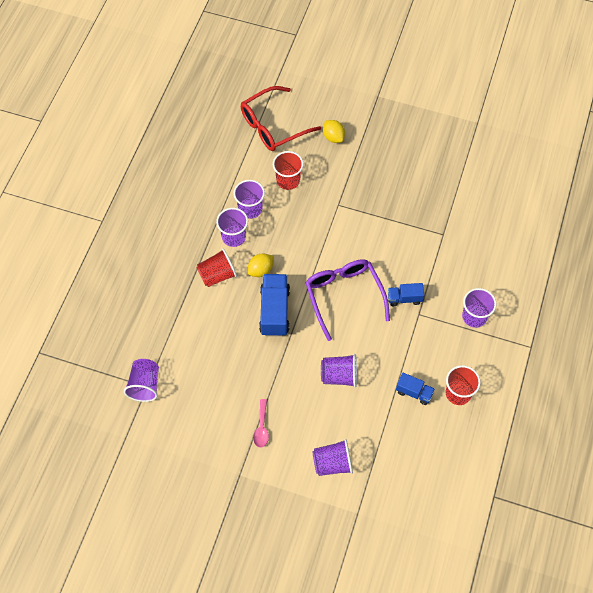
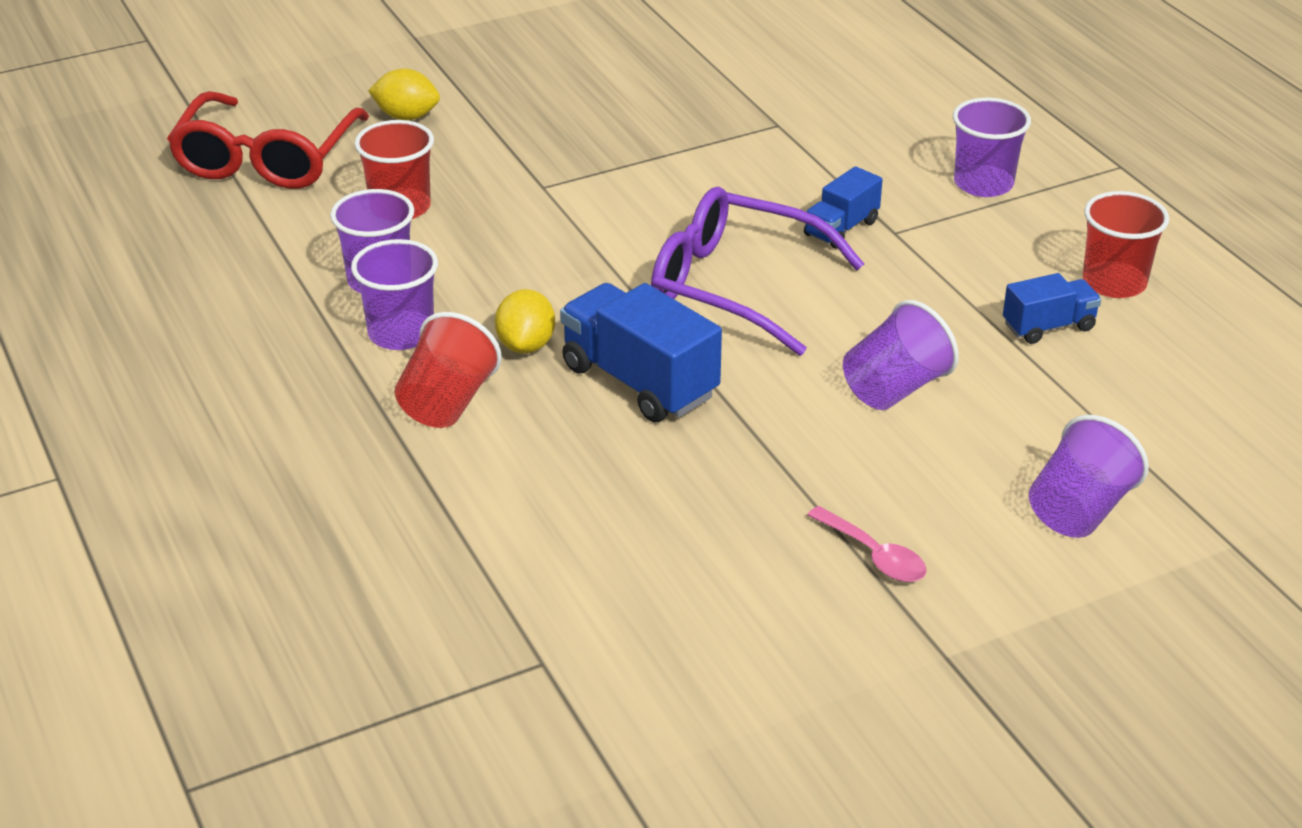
camera: 45 degrees left, 25 degrees down
(145, 385) = (534, 664): purple cup -> none

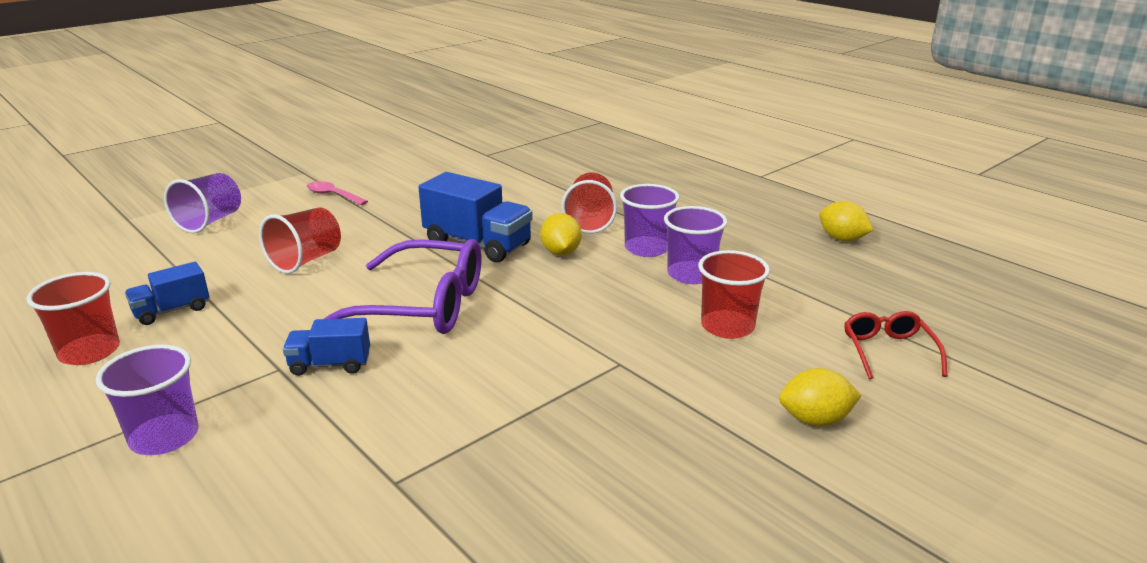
camera: 165 degrees right, 10 degrees down
(117, 306) = (842, 239): none -> yellow lemon
(267, 158) = (888, 351): red glasses -> red glasses, size x0.53
(841, 228) = (330, 364): blue truck -> blue truck turned 120 degrees counterclockwise
(894, 389) = (306, 260): purple cup -> red cup

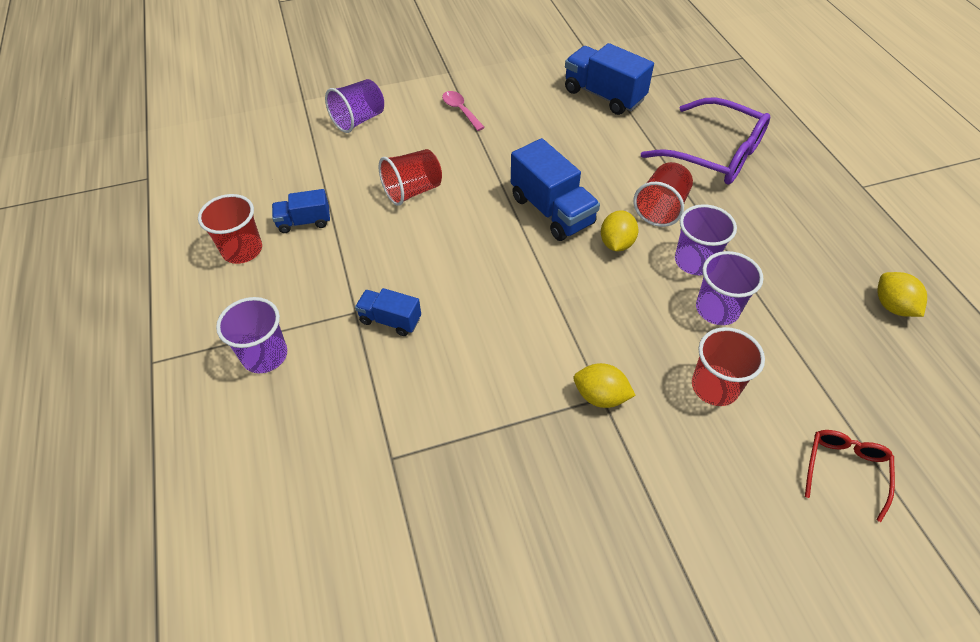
camera: 25 degrees right, 25 degrees up
(421, 305) = (478, 275): purple glasses -> purple glasses (714, 154)
(484, 162) = (603, 95): none -> blue truck
(815, 420) = (729, 523): yellow lemon -> yellow lemon (600, 396)

